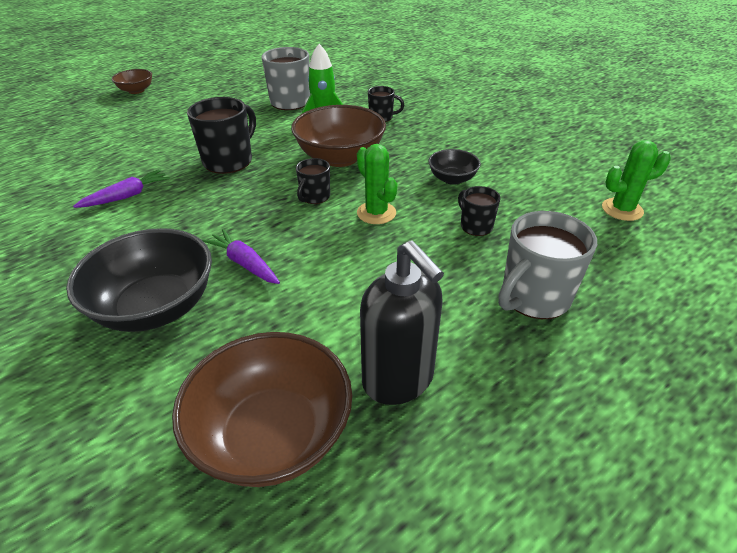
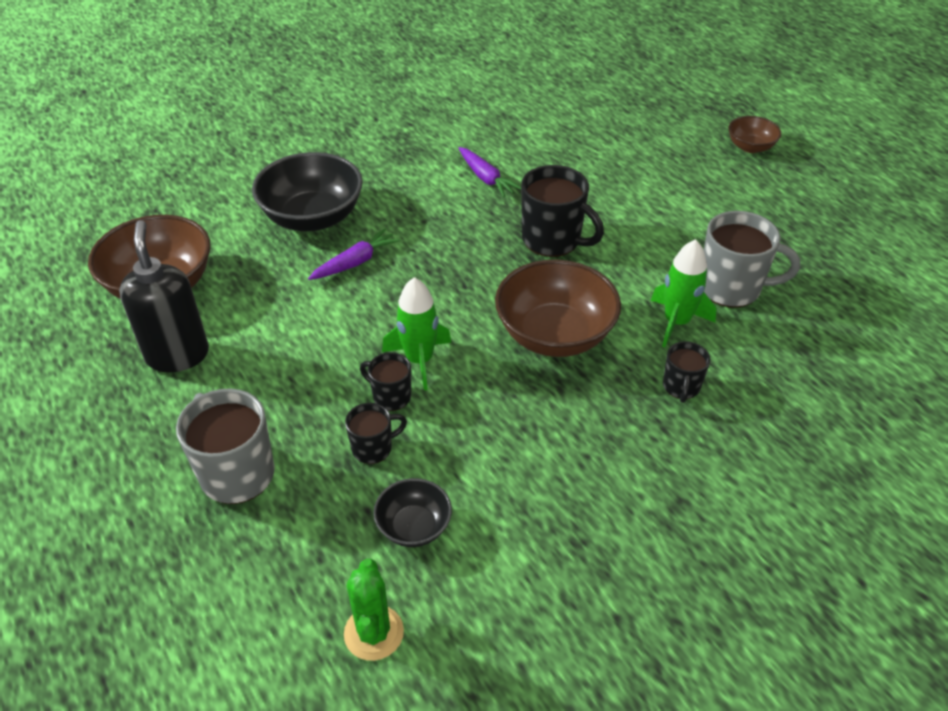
camera: 95 degrees right, 5 degrees up
(314, 197) = (462, 310): black mug -> black mug (390, 396)
(376, 213) = (419, 360): green cactus -> green rocket
(398, 380) = (177, 355): black soap dispenser -> black soap dispenser turned 105 degrees clockwise
(452, 179) = (486, 444): black bowl -> black bowl (414, 526)

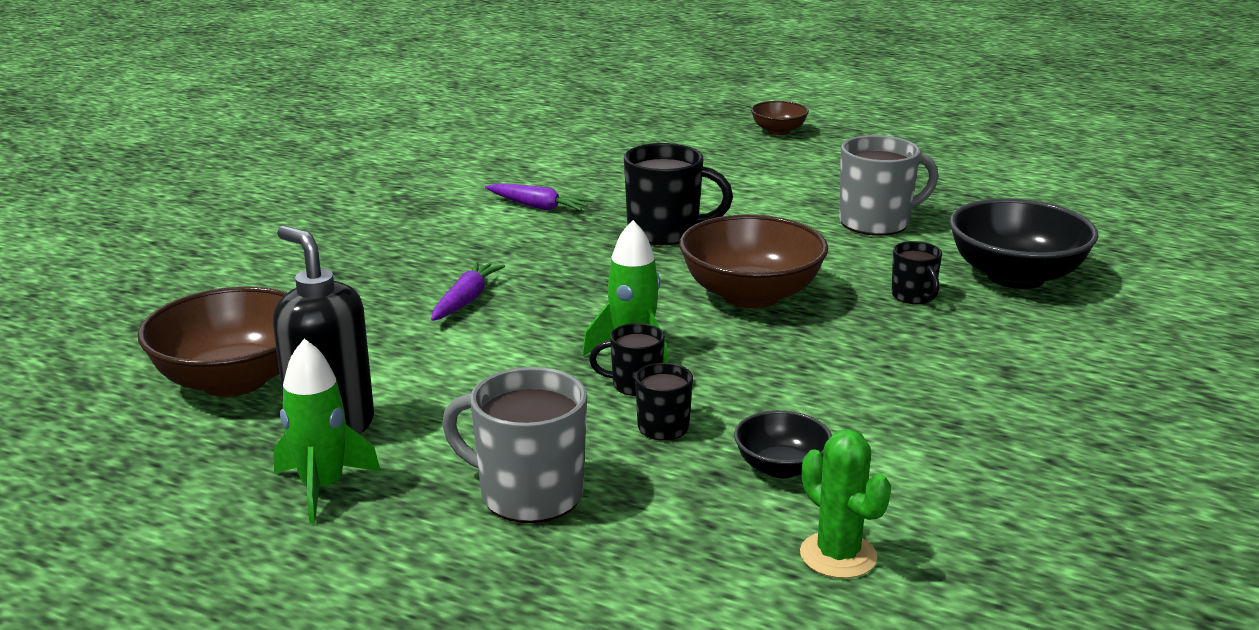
camera: 30 degrees left, 20 degrees down
(312, 217) = (369, 280): black bowl -> black bowl (1015, 276)
(676, 322) = (856, 256): green rocket -> green rocket (322, 488)

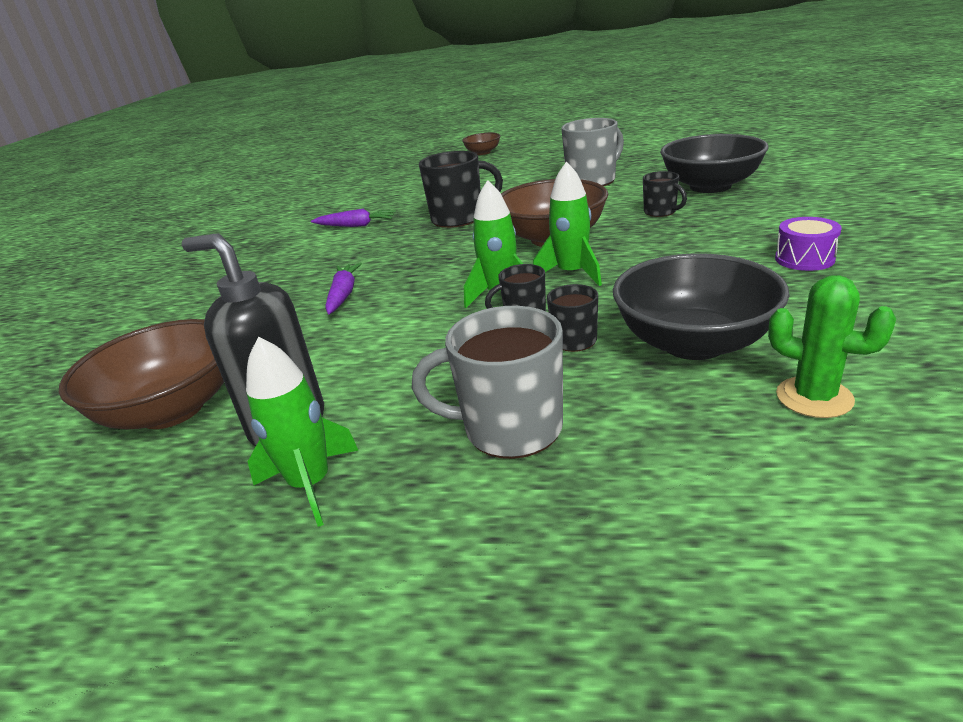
camera: 15 degrees left, 5 degrees up
(730, 349) = (572, 274): none -> green rocket
(781, 467) = (694, 343): black bowl -> black bowl, size x1.90
(1009, 410) = (804, 259): none -> purple drum

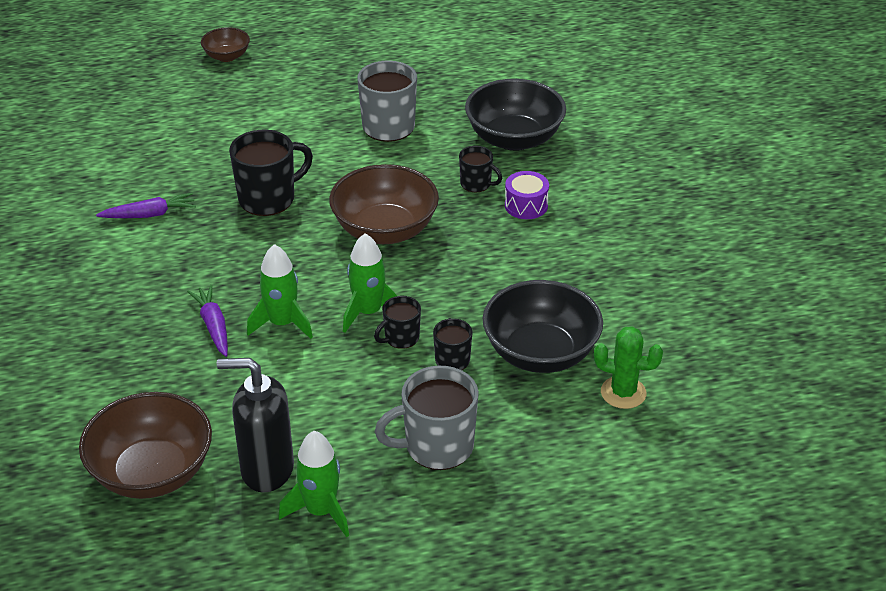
camera: 25 degrees left, 10 degrees up
(572, 274) = (422, 281): green rocket -> green rocket (282, 323)
(804, 259) = (607, 250): purple drum -> purple drum (526, 205)

